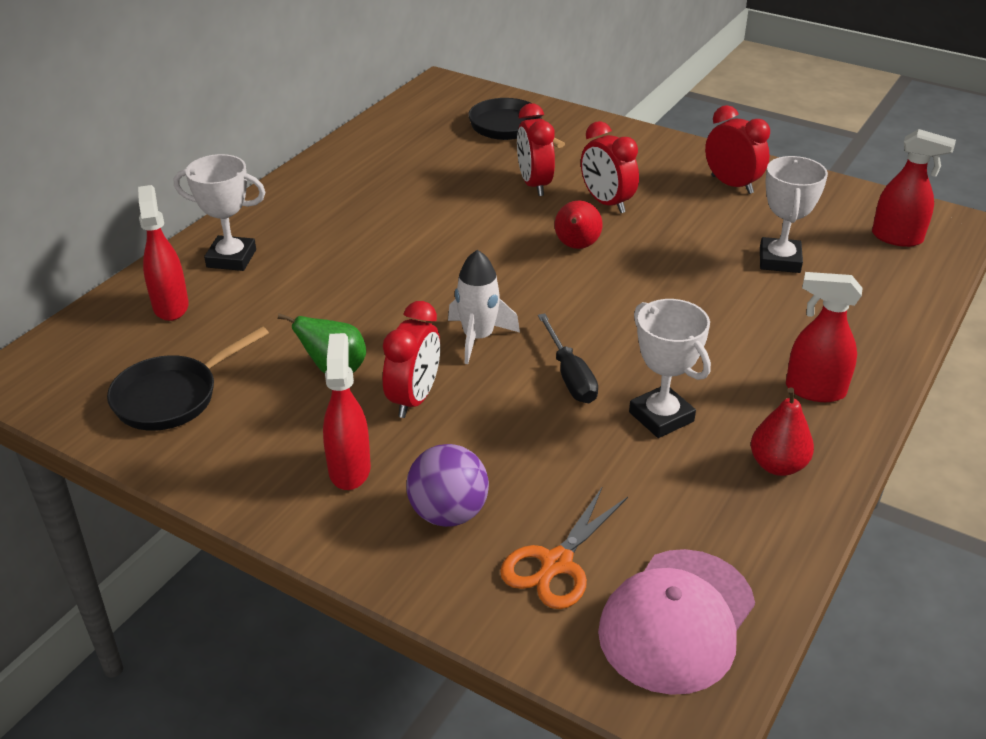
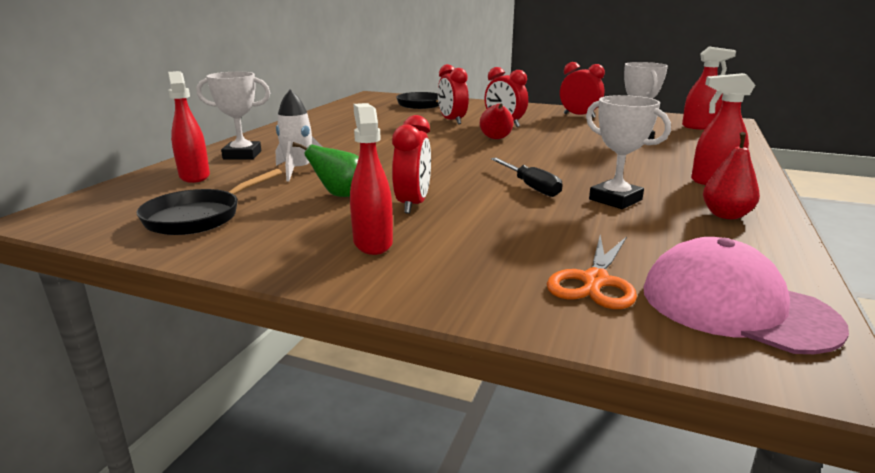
camera: 10 degrees left, 15 degrees down
(448, 513) = (476, 260): purple ball -> none
(478, 338) = (449, 175): white rocket -> white rocket (298, 170)
(677, 620) = (736, 306): pink cap -> pink cap turned 105 degrees clockwise

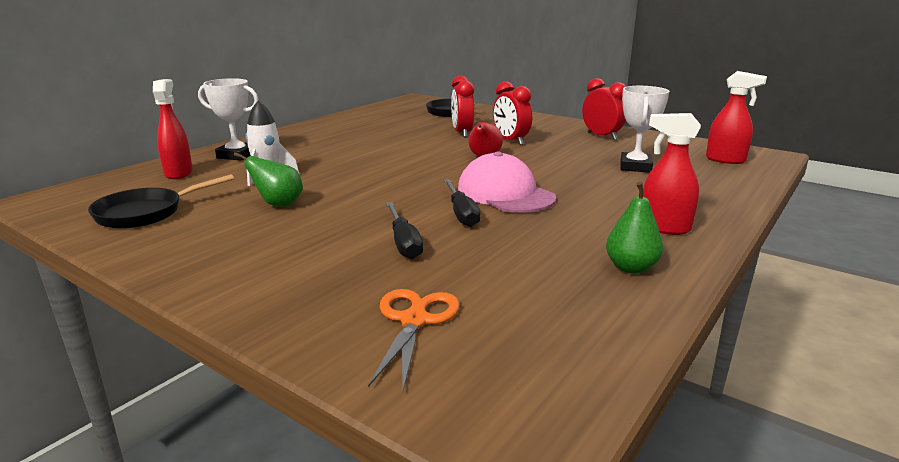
camera: 15 degrees right, 0 degrees up
(372, 243) = (258, 255): red spray bottle -> none
(413, 204) = (332, 220): red clock -> none
(505, 216) = (403, 242): none -> black screwdriver
(595, 281) = (414, 321): orange scissors -> orange scissors turned 150 degrees clockwise
(615, 200) = (531, 237): white trophy -> none
(726, 215) = (631, 268): red pear -> green pear
(736, 306) = (523, 368): pink cap -> pink cap (505, 194)

